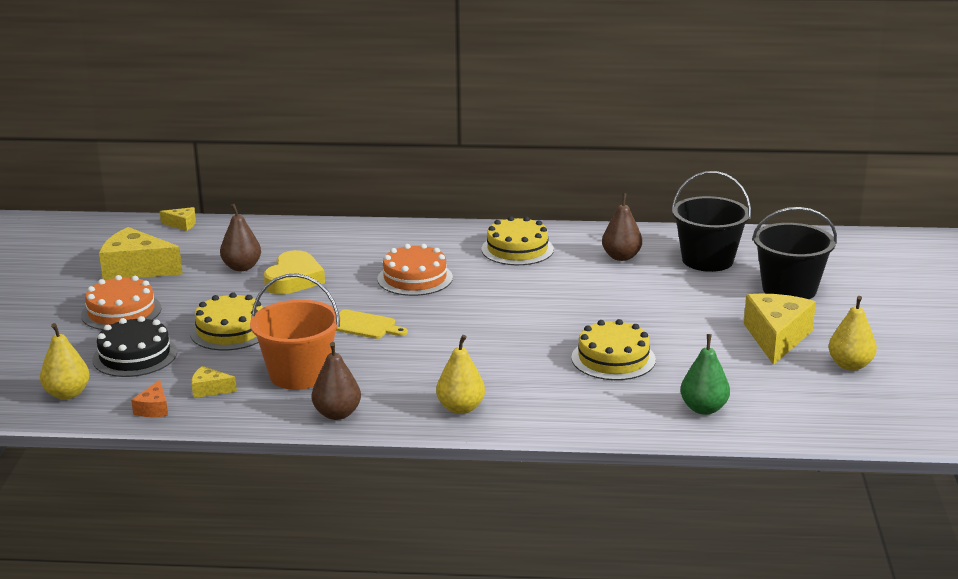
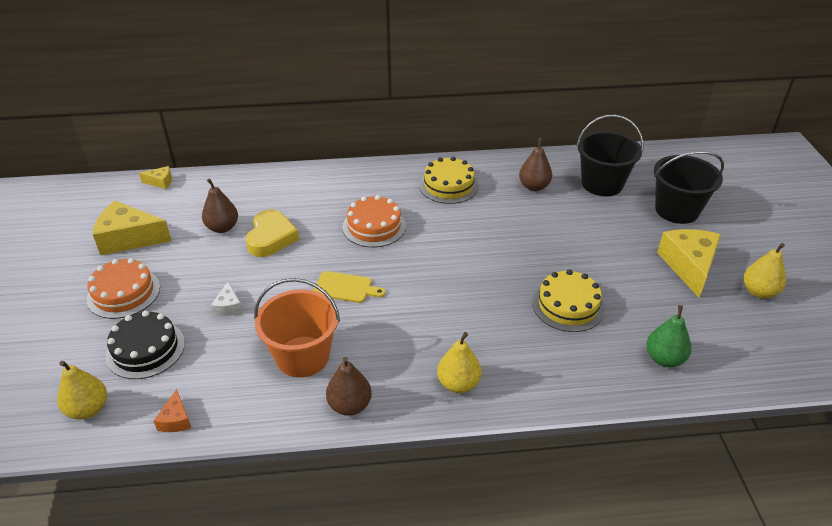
camera: 10 degrees left, 15 degrees up
(209, 389) = (224, 387): yellow cheese -> none
(230, 330) = (228, 306): yellow cake -> white cheese

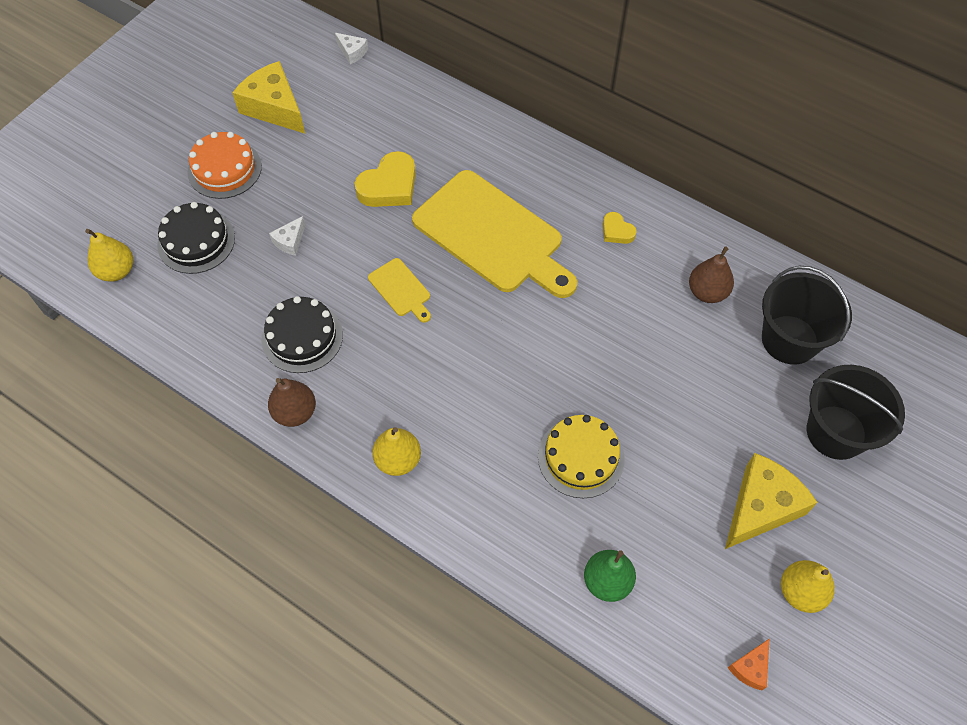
camera: 40 degrees right, 20 degrees up
(160, 182) = (352, 52): yellow cheese -> white cheese
(176, 419) = (165, 327): orange cheese -> orange cheese (750, 668)
(222, 227) = (358, 146): brown pear -> none
(302, 356) = (302, 337): orange bucket -> black cake
(374, 226) = (492, 235): orange cake -> yellow cutting board
(448, 185) = (617, 231): yellow cake -> yellow heart

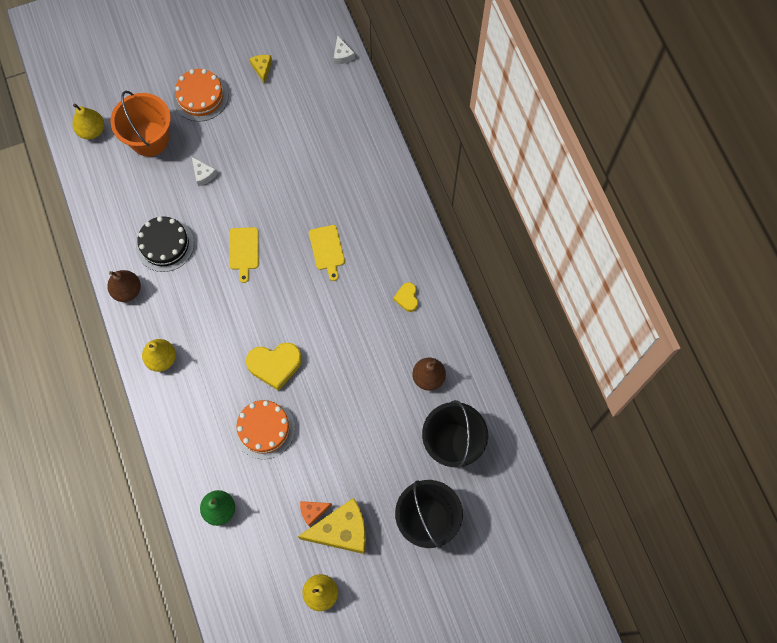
camera: 35 degrees right, 10 degrees up
(196, 241) = (149, 139): black cake -> orange bucket
(274, 108) = (262, 69): yellow cheese -> yellow cheese, size x0.48
(290, 241) = (203, 174): white cheese -> white cheese turned 105 degrees counterclockwise
(389, 186) = (290, 173): yellow heart -> yellow heart (275, 365)
(492, 235) = (327, 249): yellow cutting board -> yellow cutting board, size x0.43
(581, 457) = (264, 428): yellow cake -> orange cake
(750, 668) = (257, 612): orange cheese -> orange cheese (313, 511)

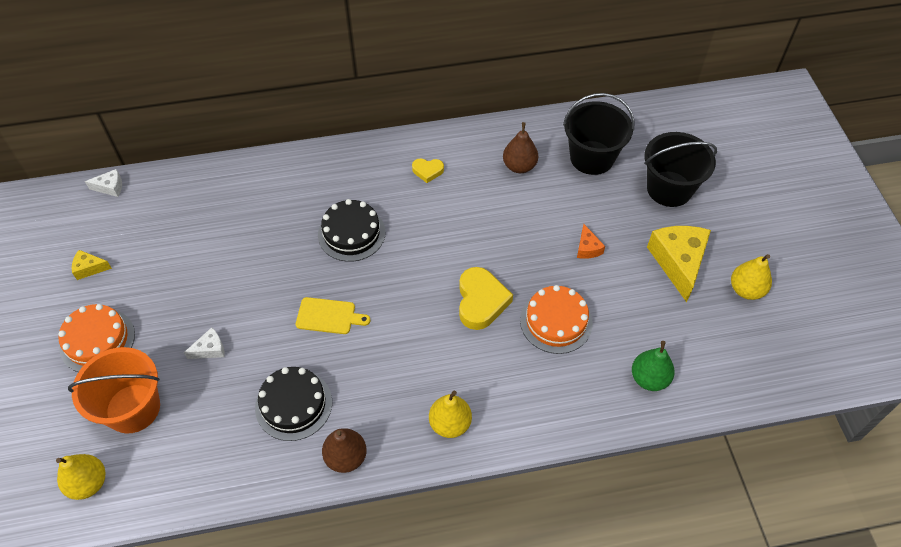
camera: 80 degrees left, 15 degrees down
(313, 511) = (656, 286): orange cheese -> orange cheese (587, 248)
(327, 249) = (351, 233): yellow cutting board -> black cake

